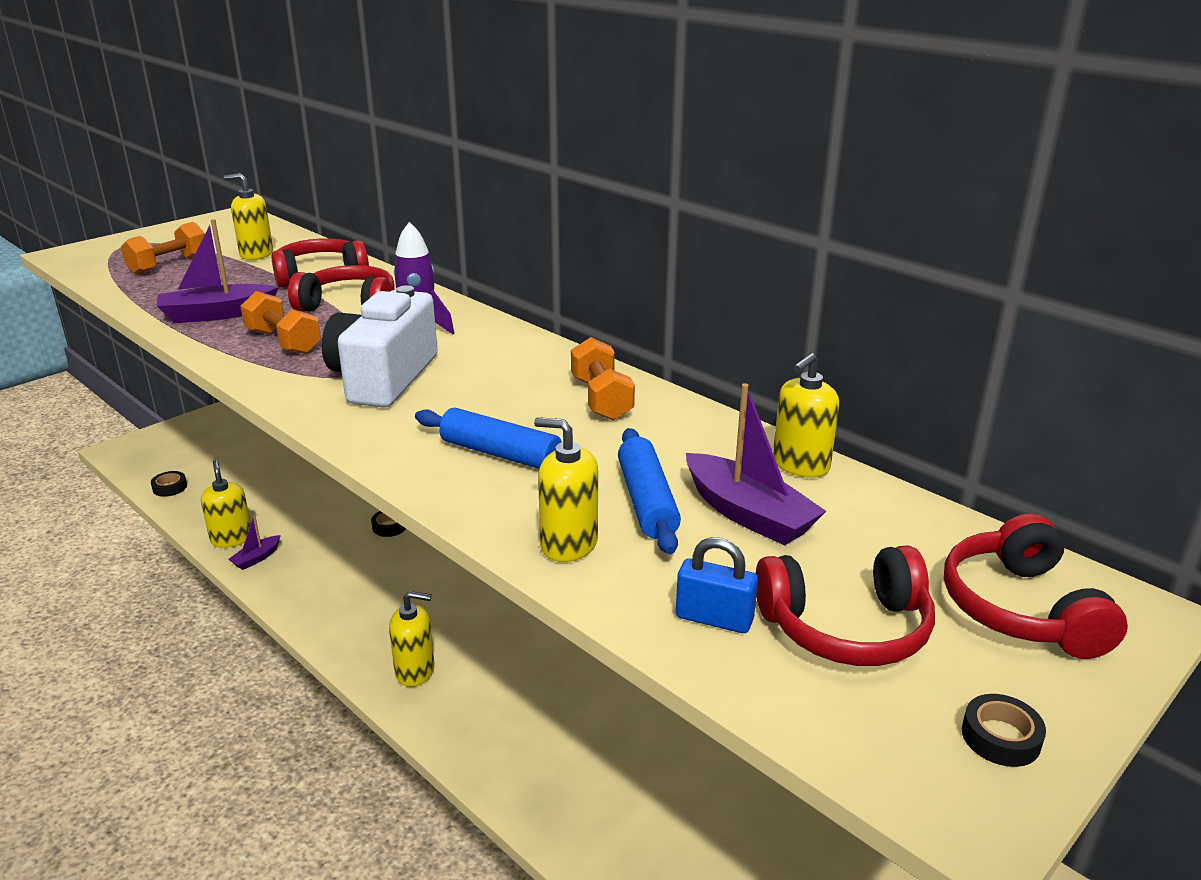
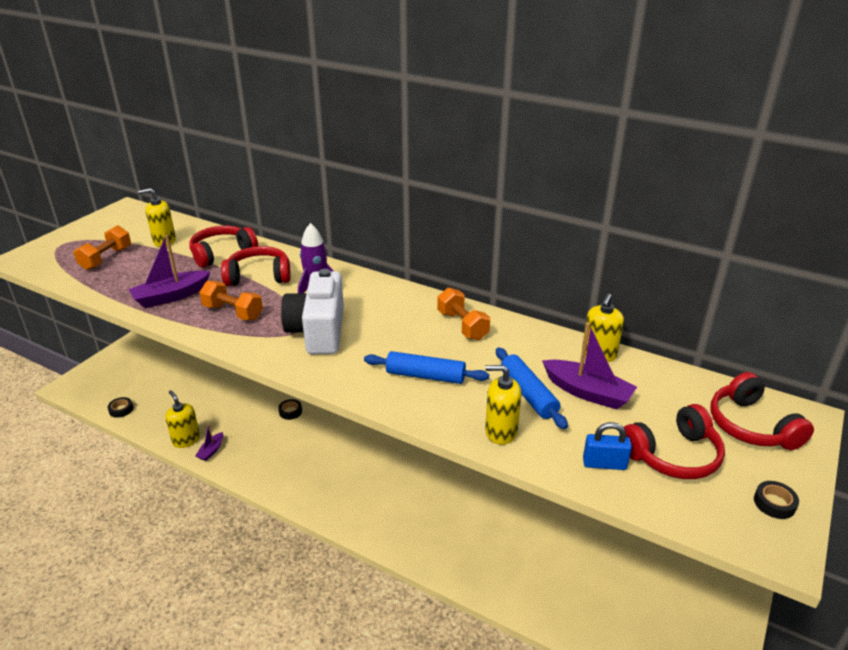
camera: 15 degrees left, 5 degrees up
(415, 671) = (354, 508): yellow soap dispenser -> none

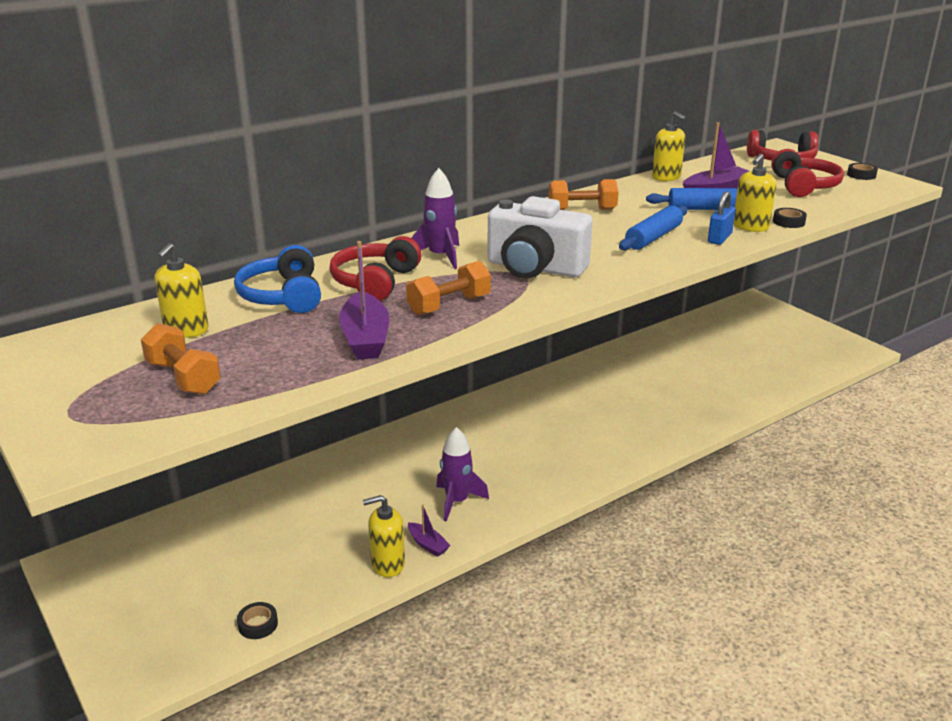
camera: 65 degrees left, 5 degrees down
(222, 253) = (283, 296): red headphones -> blue headphones
(263, 449) = (457, 501): none -> purple rocket
(290, 411) = (403, 469): black tape -> black tape (788, 222)
(604, 464) = (805, 205): blue padlock -> blue padlock (719, 238)

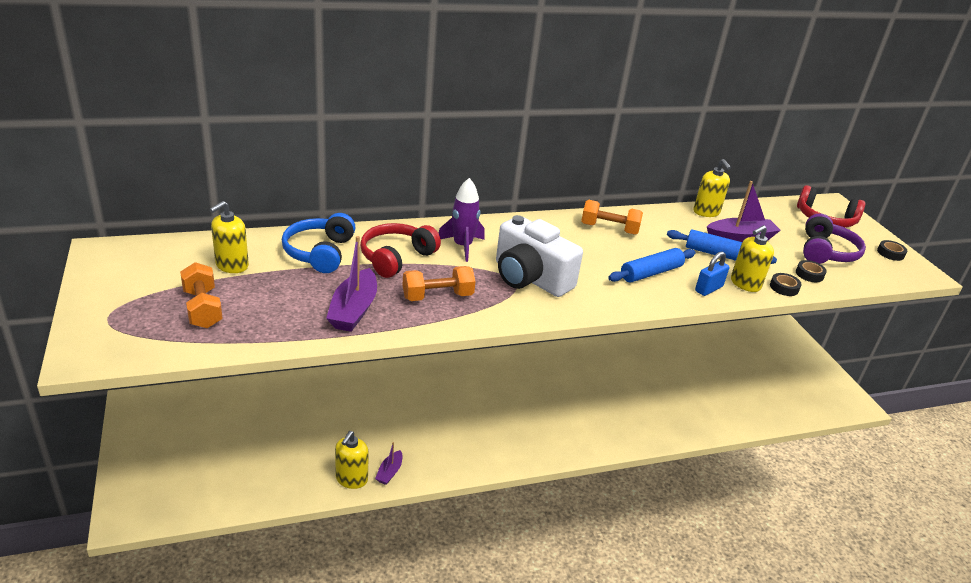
camera: 15 degrees right, 5 degrees up
(258, 624) = (235, 497): black tape -> black tape (809, 274)
(387, 564) = (351, 479): yellow soap dispenser -> yellow soap dispenser turned 75 degrees counterclockwise
(427, 545) = (389, 472): purple boat -> purple boat turned 45 degrees clockwise
(457, 501) = (431, 441): purple rocket -> none
(803, 186) = (826, 252): red headphones -> purple headphones

